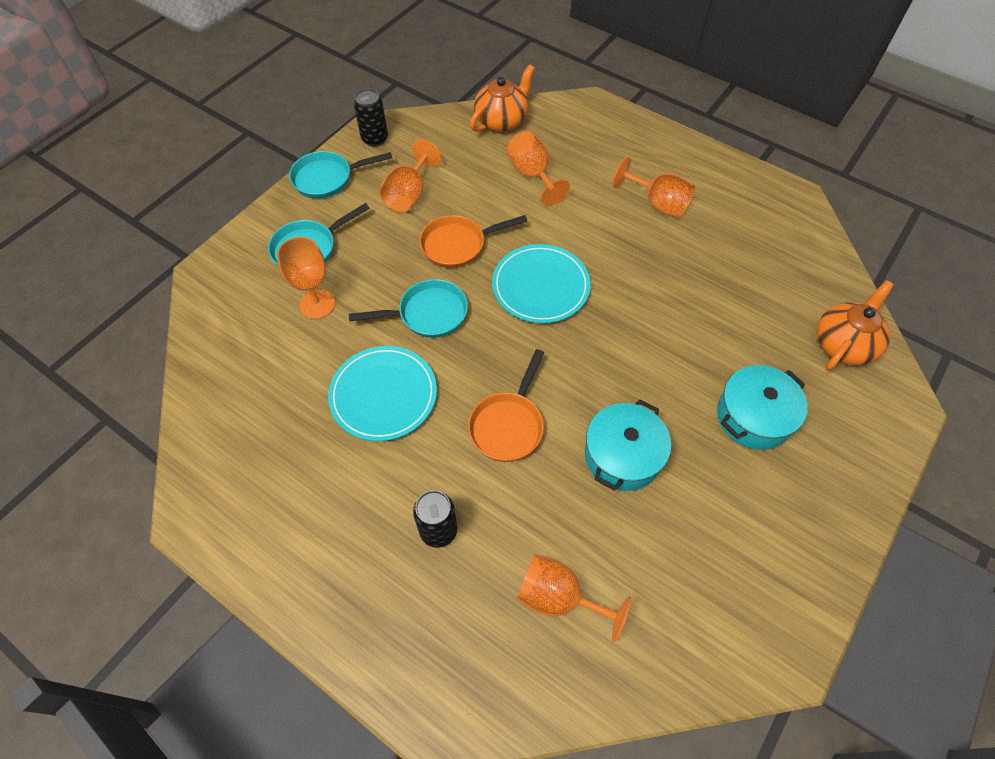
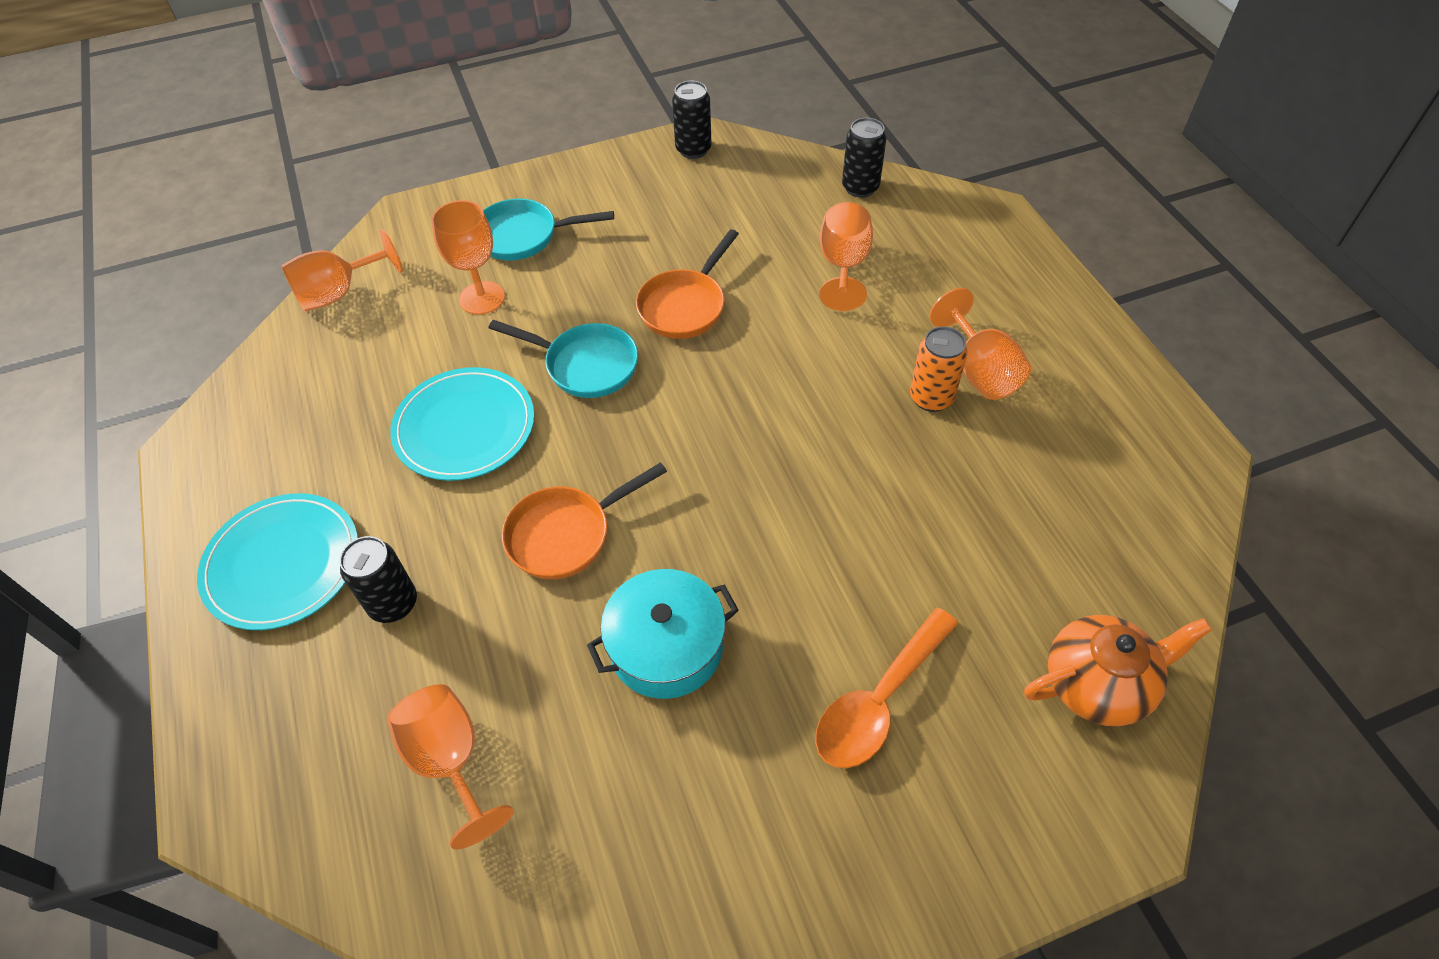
camera: 35 degrees right, 5 degrees down
(327, 178) = (606, 171): turquoise pan -> none
(408, 194) = (678, 225): orange goblet -> orange goblet (338, 293)
(458, 245) = (685, 306): orange pan -> orange pan turned 75 degrees counterclockwise
(502, 120) = (860, 188): orange teapot -> black can
(540, 286) = (741, 398): turquoise plate -> turquoise plate (282, 564)
(645, 232) = (931, 398): none -> orange can
(753, 417) = (878, 701): turquoise pot -> orange spoon

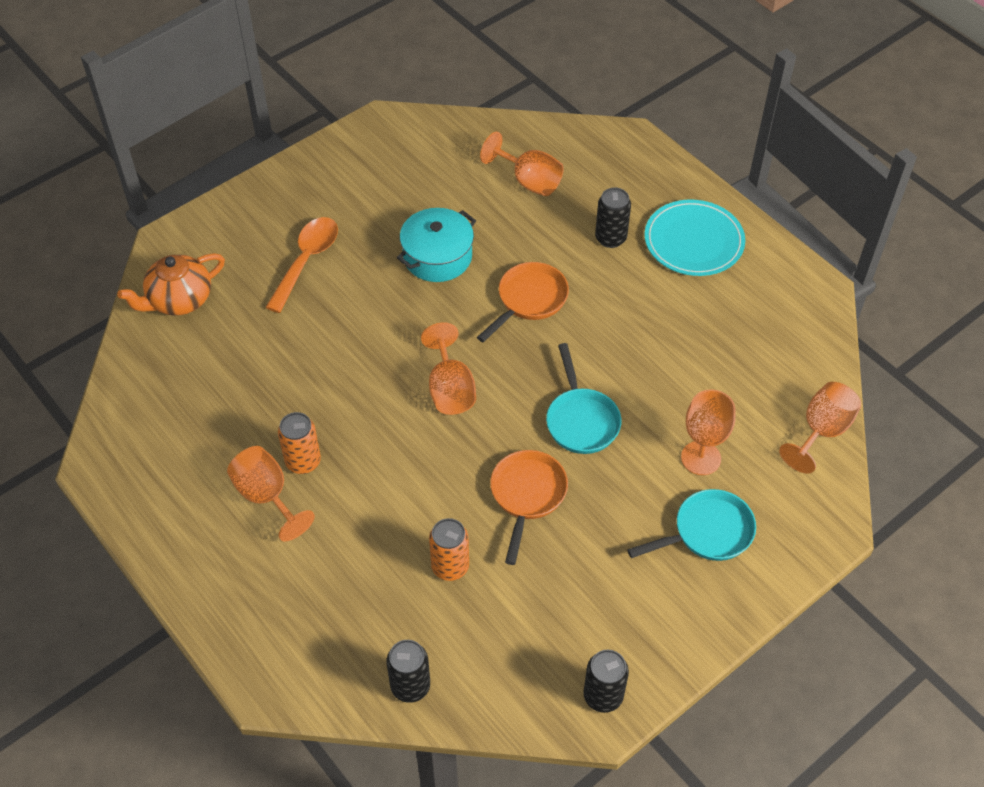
camera: 160 degrees right, 0 degrees up
(465, 427) = (640, 350): turquoise plate -> none
(585, 365) = (581, 420): turquoise pan -> turquoise pan turned 105 degrees counterclockwise
(792, 263) = (450, 567): none -> orange can
(843, 265) = (403, 577): orange goblet -> orange goblet (450, 389)

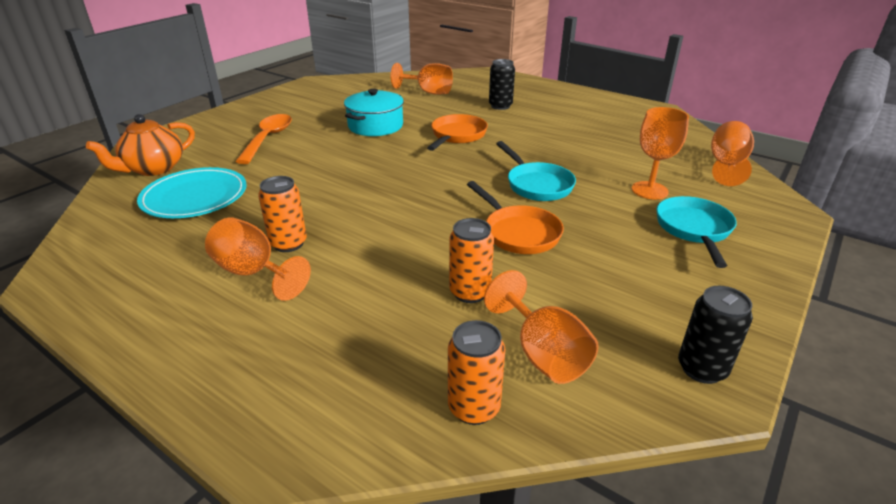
camera: 15 degrees left, 20 degrees down
(410, 686) = (474, 408): black can -> orange can
(450, 389) = (415, 184): orange goblet -> orange goblet (543, 354)
(527, 496) = (518, 232): orange pan -> orange pan turned 150 degrees clockwise
(694, 241) = (558, 101): turquoise plate -> turquoise plate (195, 197)
(707, 532) = (694, 230): turquoise pan -> turquoise pan turned 45 degrees counterclockwise

